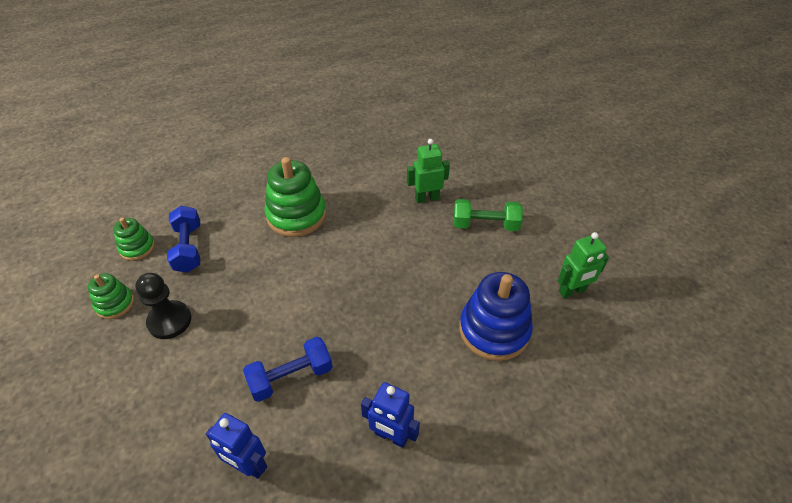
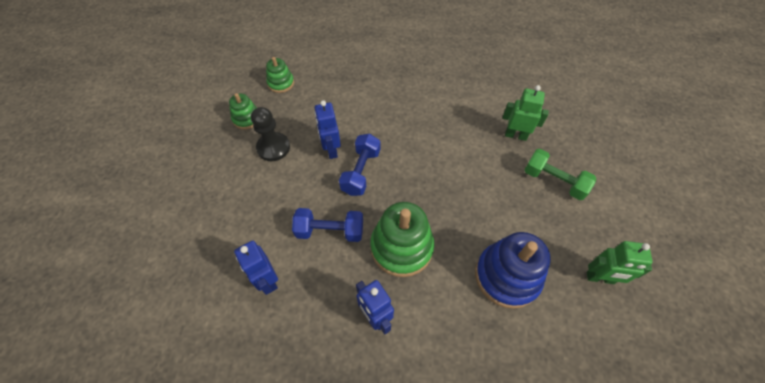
camera: 30 degrees right, 10 degrees up
(188, 248) = (313, 98): blue dumbbell -> blue dumbbell (361, 172)
(242, 293) = (331, 150): none -> blue robot
(296, 215) = (402, 105): green stacking toy -> green stacking toy (401, 247)

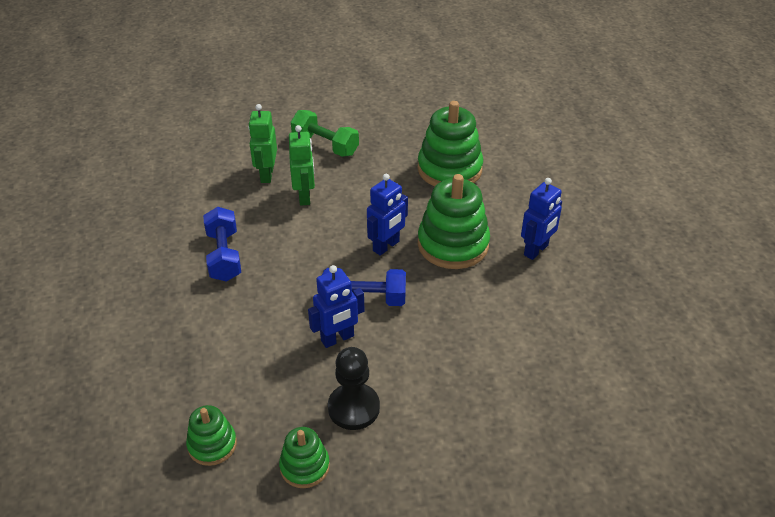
camera: 105 degrees left, 15 degrees down
(267, 280) = (546, 348): blue robot -> blue robot (386, 246)
(330, 231) = (460, 308): blue dumbbell -> blue dumbbell (224, 256)
(507, 276) = (449, 169): blue stacking toy -> green stacking toy
(554, 181) = (325, 145): green dumbbell -> green dumbbell turned 75 degrees counterclockwise
(600, 278) = (424, 117): green robot -> green robot (305, 196)

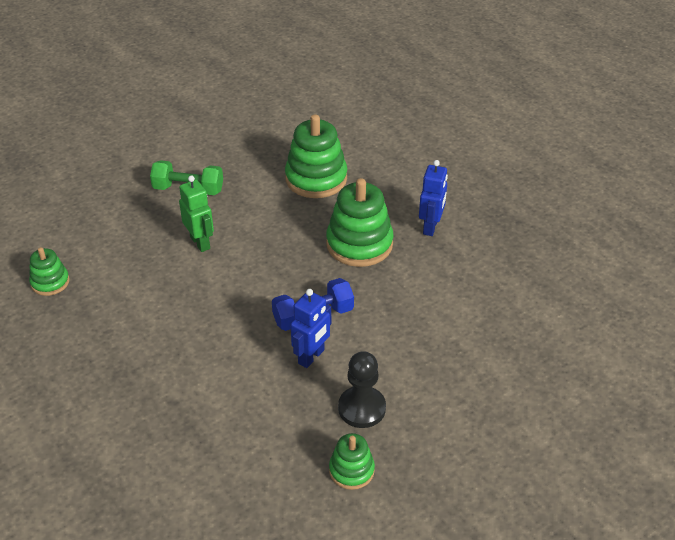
camera: 25 degrees left, 0 degrees up
(212, 445) = (261, 484): green stacking toy -> green stacking toy (50, 282)
(224, 256) = (160, 320): blue dumbbell -> none
(266, 175) = (150, 233): green robot -> none
(386, 246) = (303, 264): blue robot -> none

